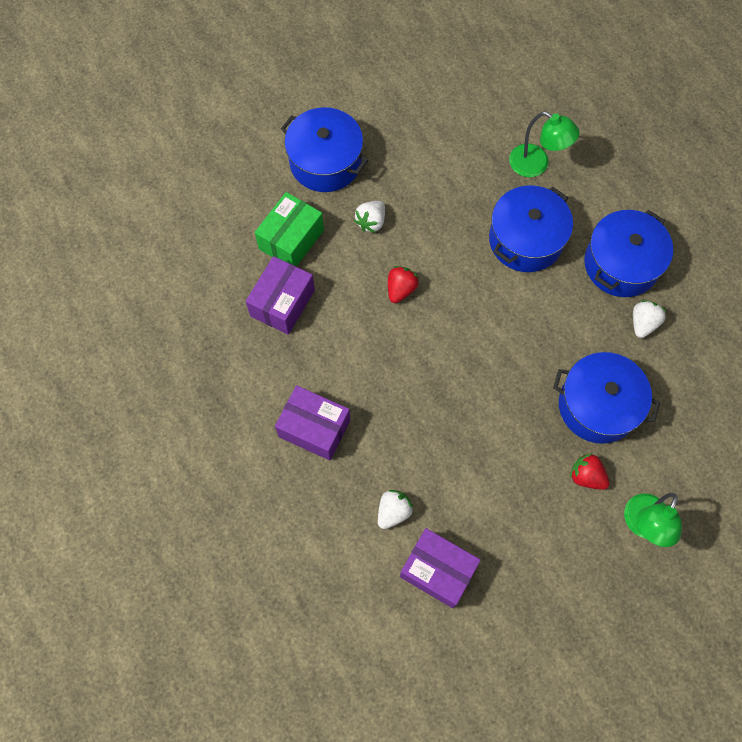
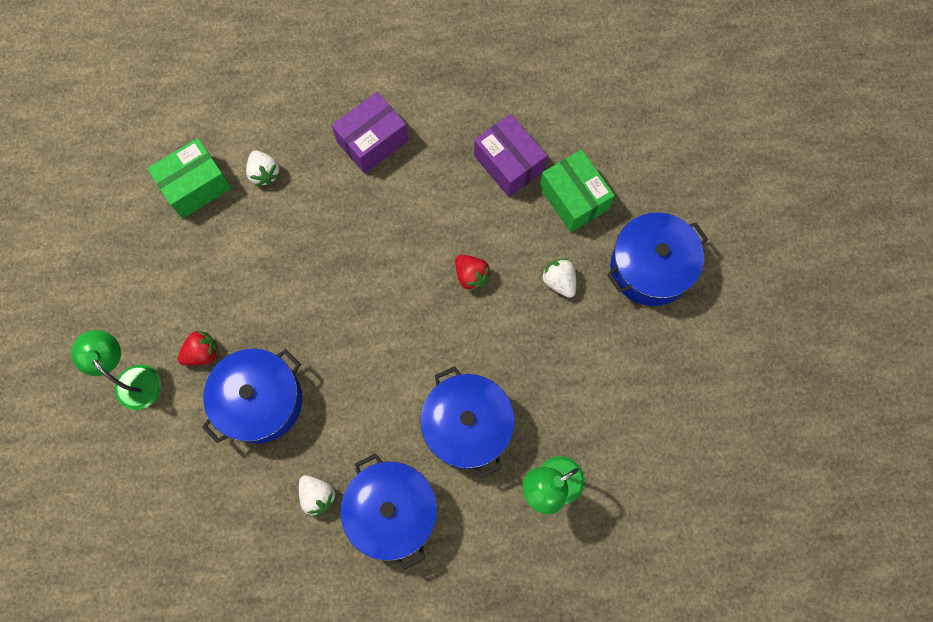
camera: 115 degrees right, 5 degrees up
(437, 571) = (196, 186): purple box -> green box

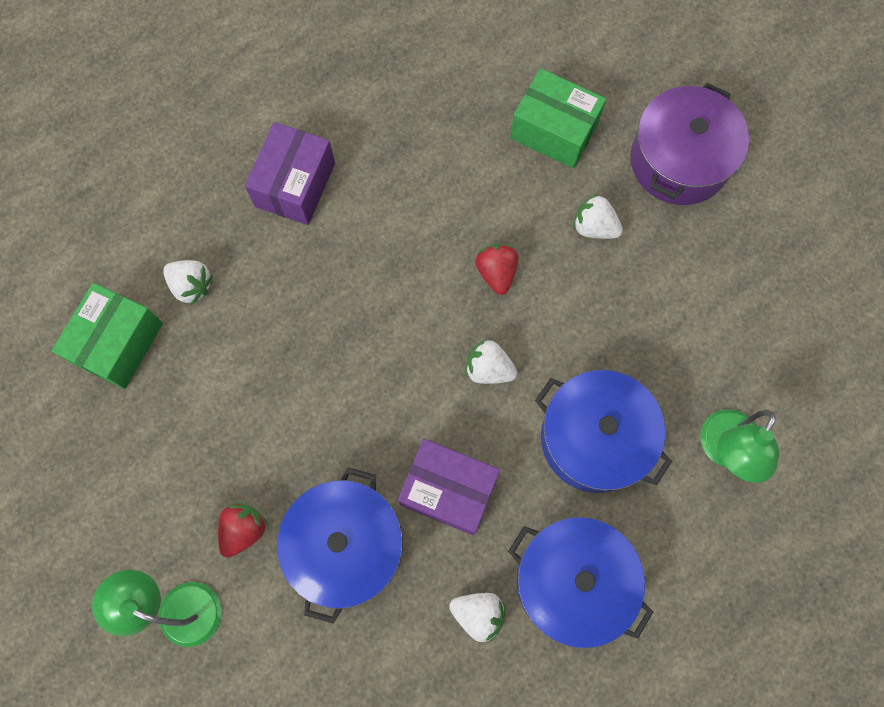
camera: 30 degrees left, 0 degrees up
(425, 338) = (488, 369): none -> white strawberry
(471, 276) = (496, 273): red strawberry -> red strawberry turned 120 degrees counterclockwise
(508, 163) = (461, 130): purple box -> purple box (448, 490)
(650, 267) = (679, 160): blue pot -> purple pot

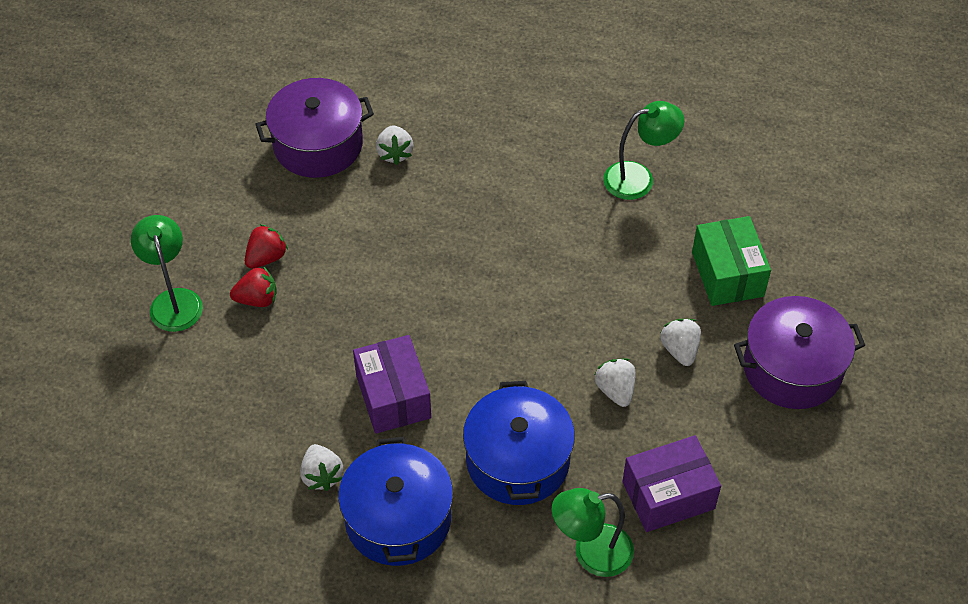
camera: 50 degrees right, 20 degrees down
(118, 343) = (318, 144): green box -> purple pot
(295, 185) = (523, 157): purple box -> purple box (668, 495)
(346, 545) = (299, 363): blue pot -> none
(401, 115) = (639, 178): none -> green lamp
(488, 369) = (504, 359): white strawberry -> white strawberry (615, 390)
(496, 273) = (581, 314): red strawberry -> red strawberry (266, 257)

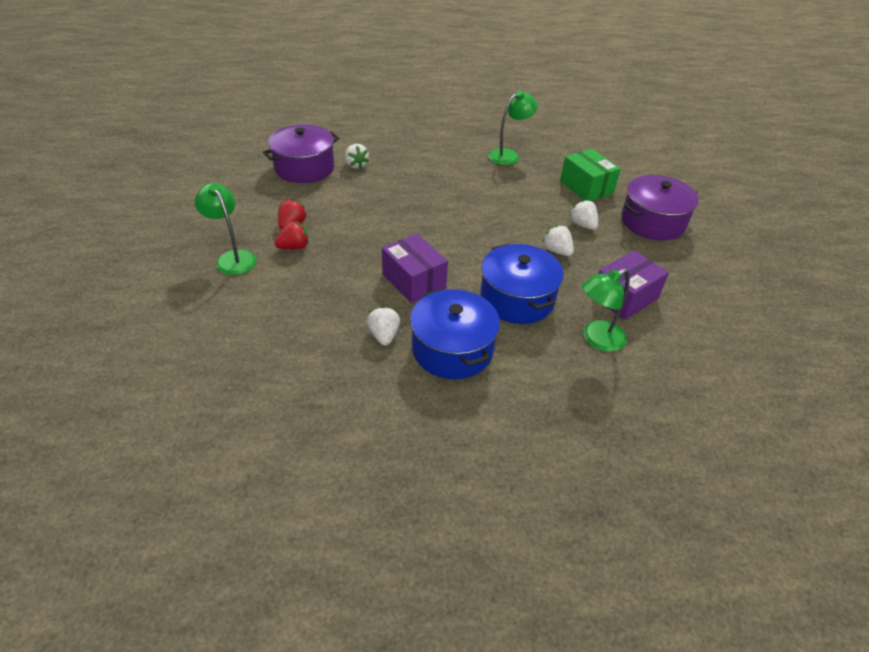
camera: 20 degrees left, 10 degrees down
(321, 475) = (384, 335): white strawberry -> white strawberry turned 150 degrees counterclockwise

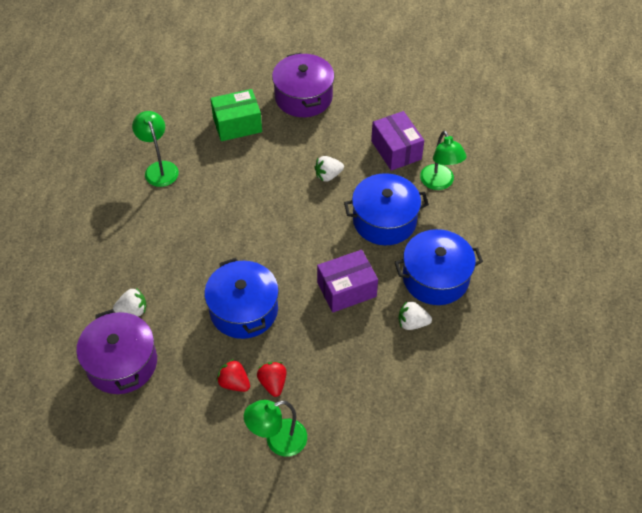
camera: 75 degrees left, 10 degrees up
(371, 220) = (244, 310): none -> blue pot
(582, 225) = (295, 146): white strawberry -> none

